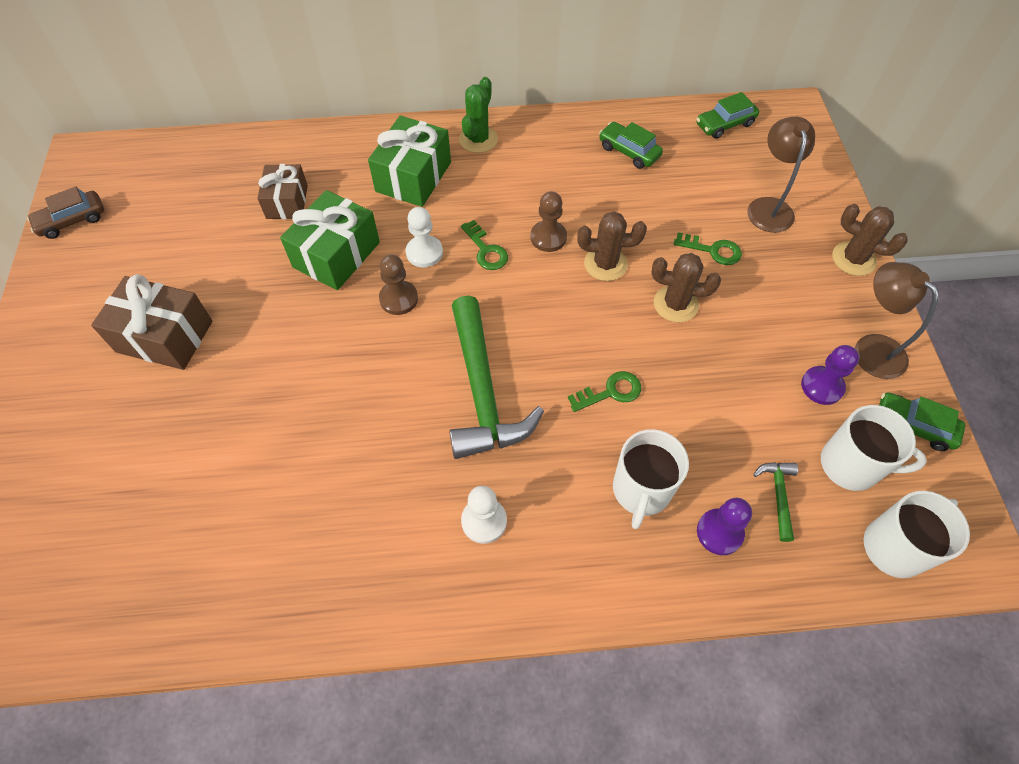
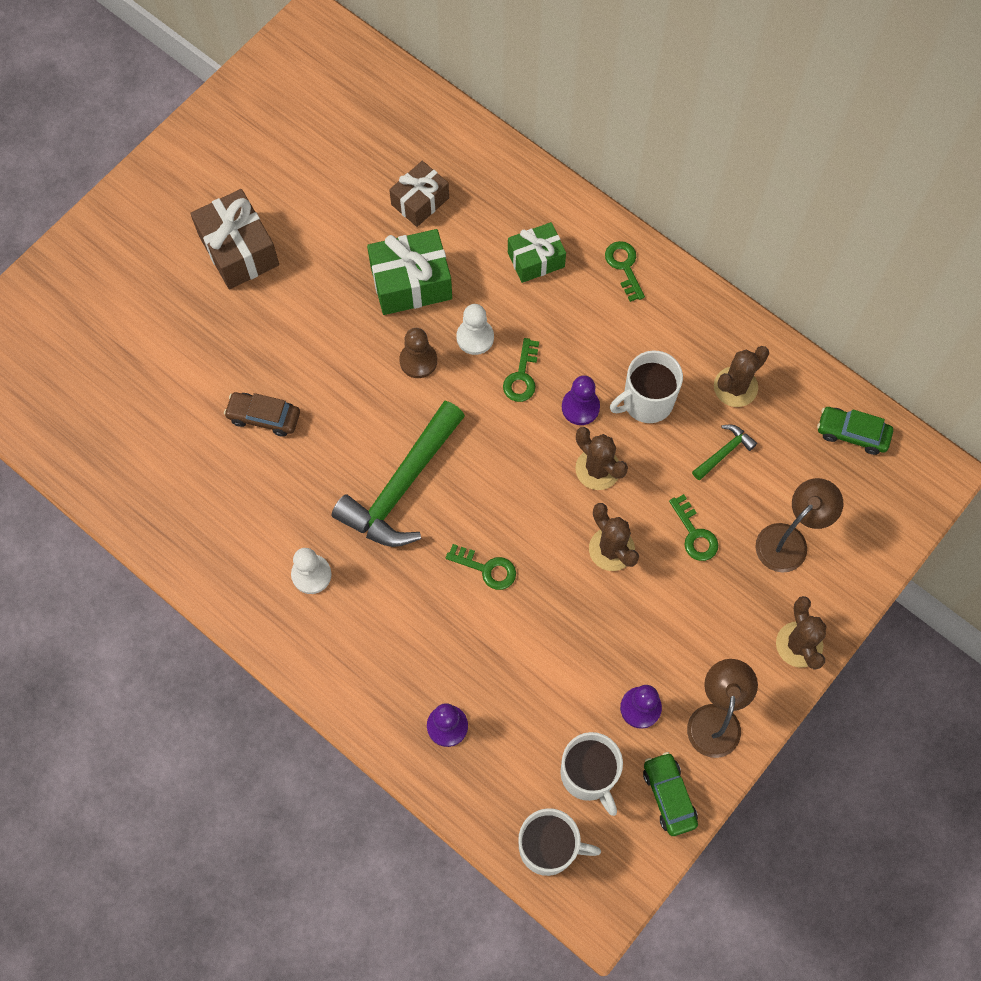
camera: 45 degrees right, 10 degrees up
(72, 221) = (258, 88): brown car -> brown car (264, 417)
(413, 177) = (536, 259): green gift -> green gift, size x0.66
(478, 139) = (624, 267): green cactus -> green key
(548, 237) = (580, 407): brown pawn -> purple pawn
(629, 151) = (735, 387): green car -> brown cactus
(641, 491) = (429, 652): white mug -> white mug (646, 401)
(778, 495) = (514, 743): green hammer -> green hammer (724, 452)

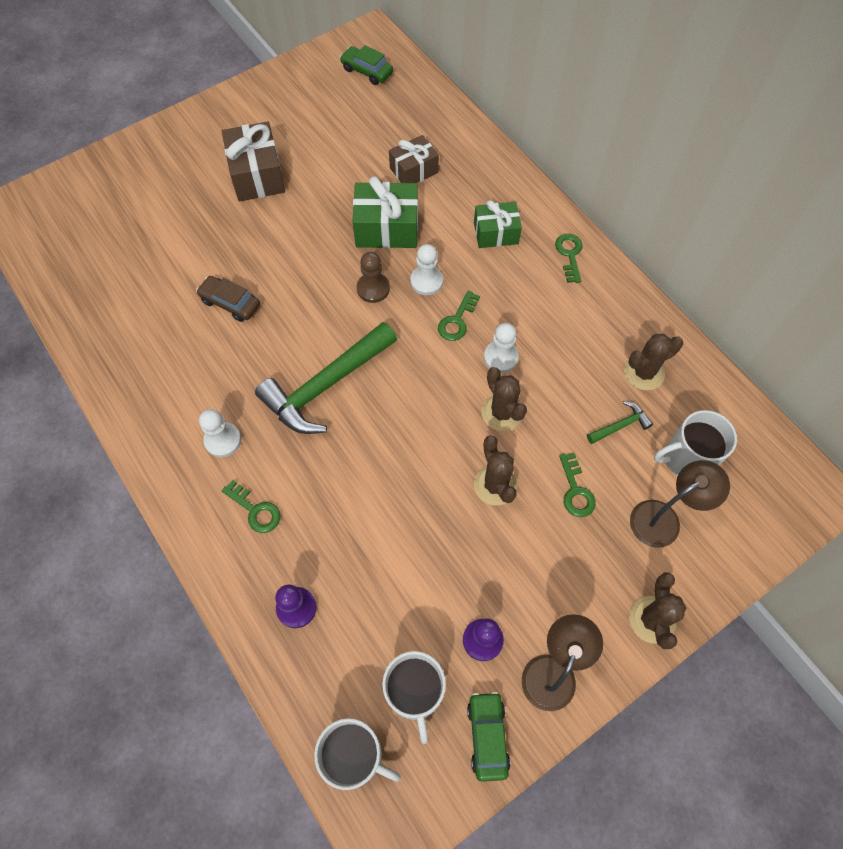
camera: 15 degrees right, 5 degrees down
(486, 568) = (377, 474): green key -> green key (255, 510)
(580, 407) = (500, 357): purple pawn -> white pawn
(646, 401) = (560, 366): white mug -> white mug (686, 459)
(852, 433) = (744, 438): green car -> green car (367, 71)

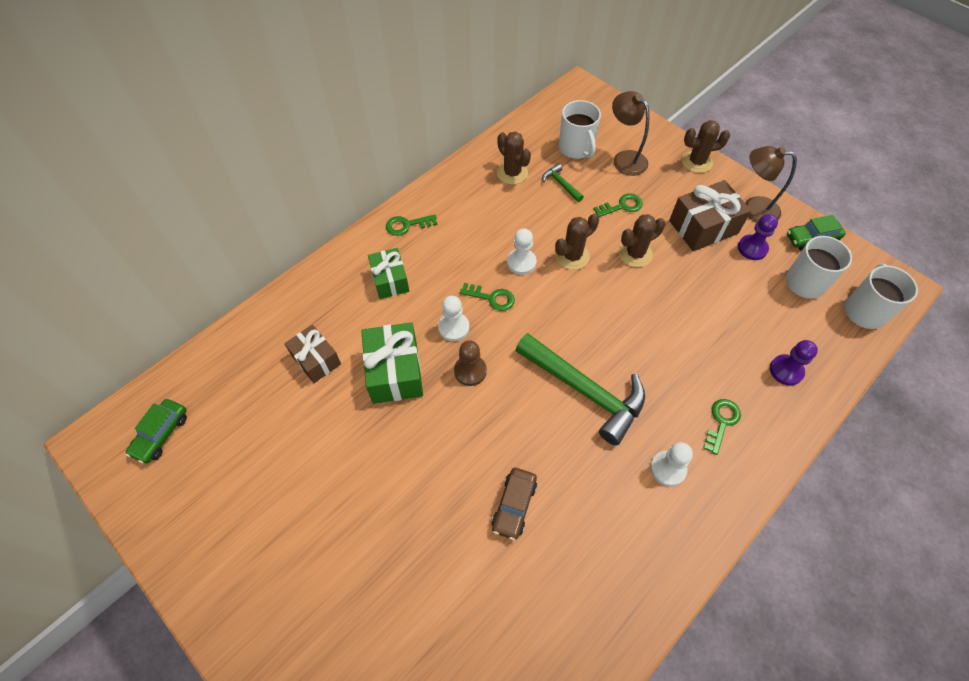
camera: 100 degrees left, 5 degrees down
(257, 175) = (331, 524): brown gift -> brown gift (703, 227)

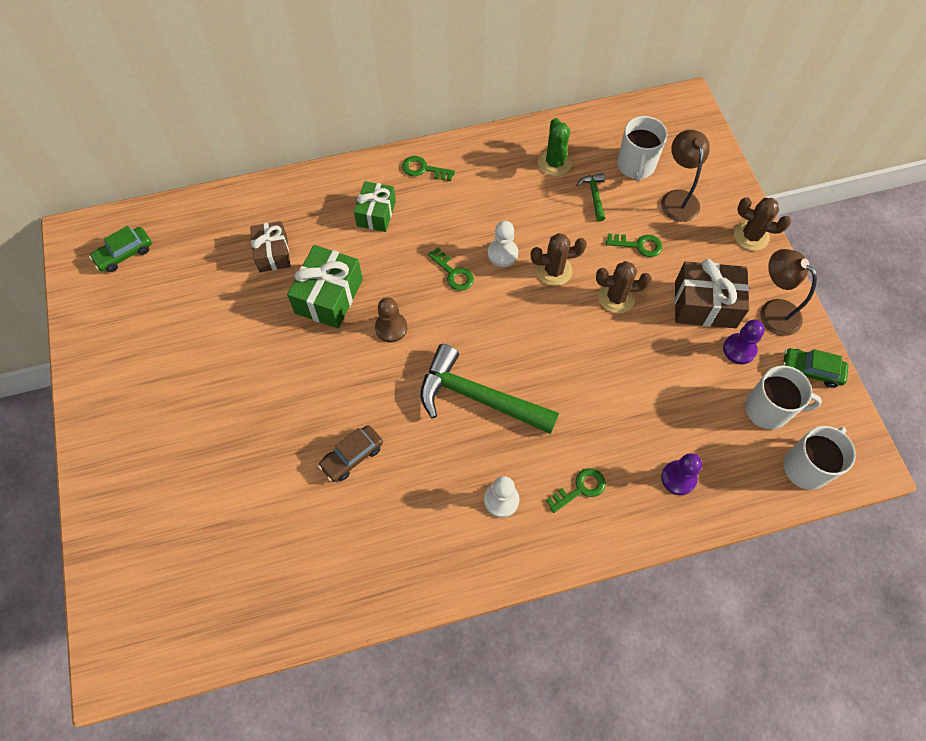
camera: 30 degrees right, 5 degrees up
(453, 327) = (402, 283): white pawn -> none
(512, 173) = (554, 163): brown cactus -> green cactus
(585, 391) = (478, 397): green hammer -> green hammer turned 135 degrees clockwise

